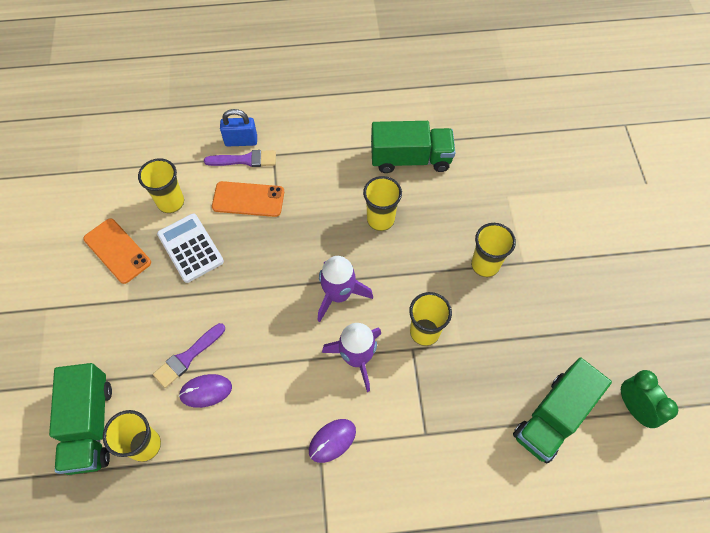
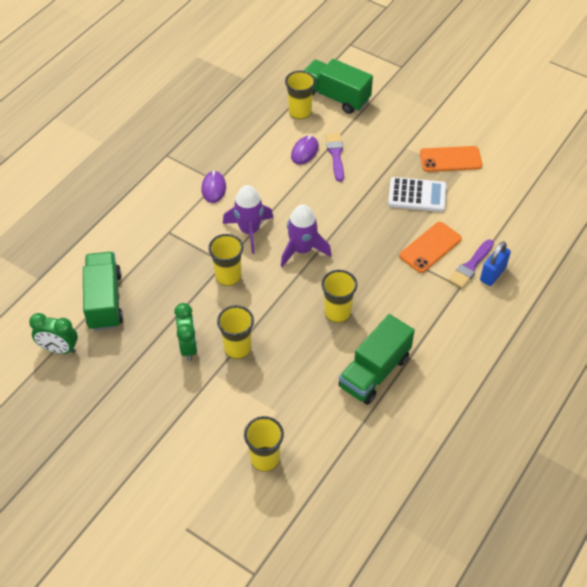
camera: 130 degrees right, 10 degrees down
(171, 202) = (468, 204): yellow cup -> yellow cup (265, 459)
(522, 303) = (188, 347): none -> green clock

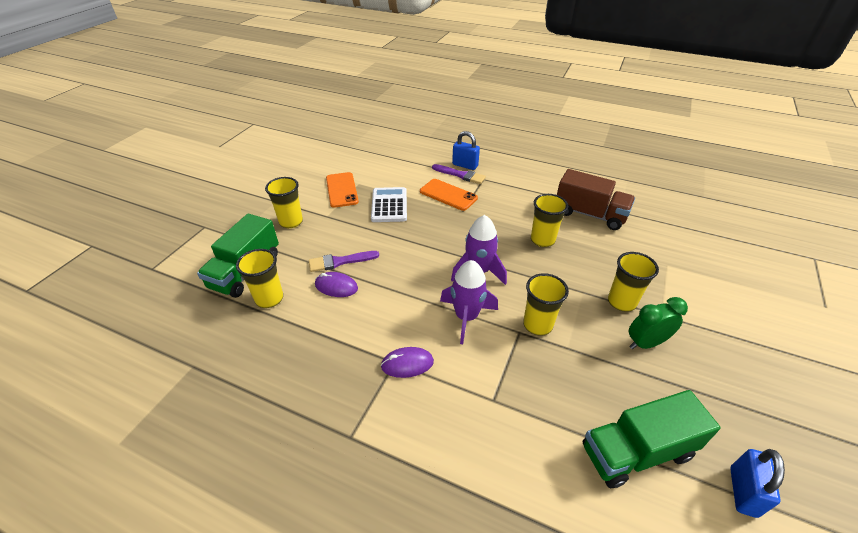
camera: 100 degrees left, 10 degrees down
(59, 349) = (742, 491): green clock -> blue padlock
(265, 459) = (717, 266): yellow cup -> yellow cup (291, 222)
(374, 372) = (589, 214): green truck -> brown truck

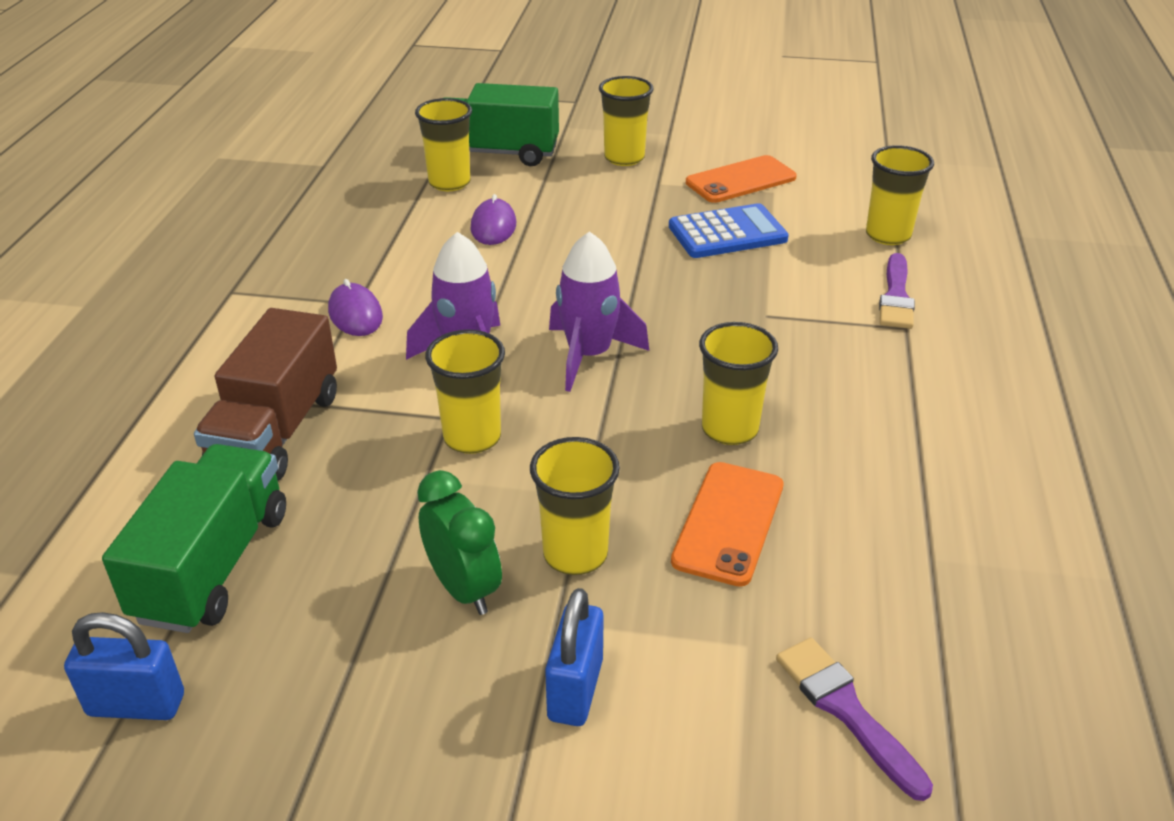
camera: 75 degrees right, 5 degrees down
(340, 261) = (550, 218): purple brush -> purple brush (846, 710)
(389, 205) = (727, 233): white calculator -> blue calculator
(413, 164) = (888, 235): none -> yellow cup
(448, 195) = (809, 291): orange phone -> orange phone (729, 523)
(465, 165) = (940, 297): blue padlock -> blue padlock (575, 690)
(589, 214) = (879, 501): brown truck -> brown truck (277, 431)
(636, 452) = (213, 565): green truck -> green truck turned 45 degrees clockwise

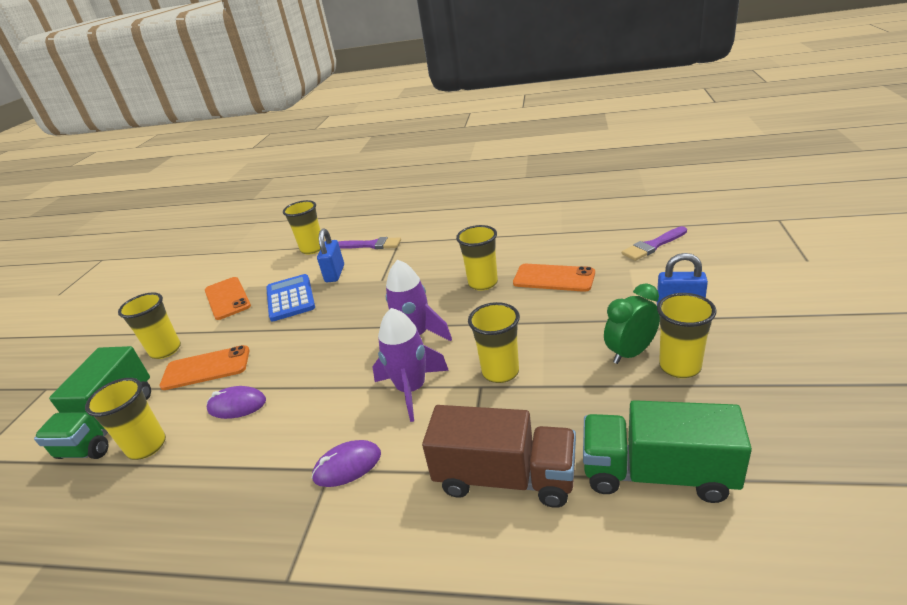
camera: 85 degrees left, 5 degrees down
(136, 704) = (793, 476): blue padlock -> blue padlock (335, 274)
(575, 193) = (206, 368): none -> orange phone
(575, 554) = (590, 319): yellow cup -> yellow cup (680, 367)

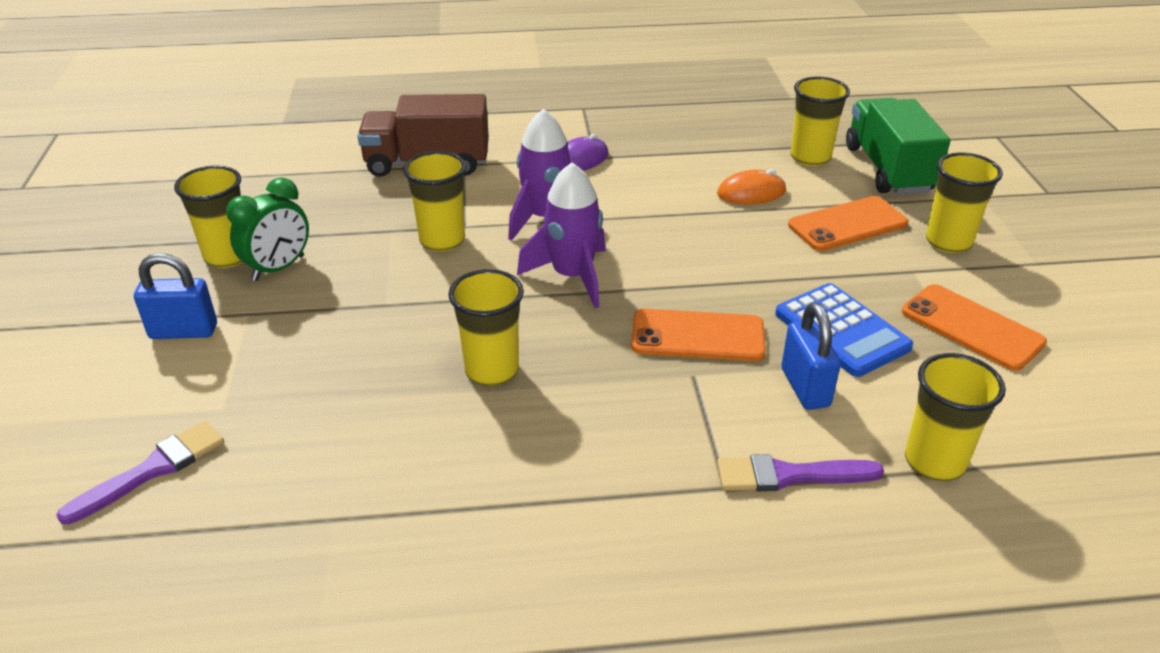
camera: 160 degrees right, 5 degrees up
(237, 405) = (751, 193): purple mouse -> orange mouse
(554, 278) = (363, 384): orange phone -> orange phone (698, 336)
(657, 473) = (294, 175): green truck -> none

